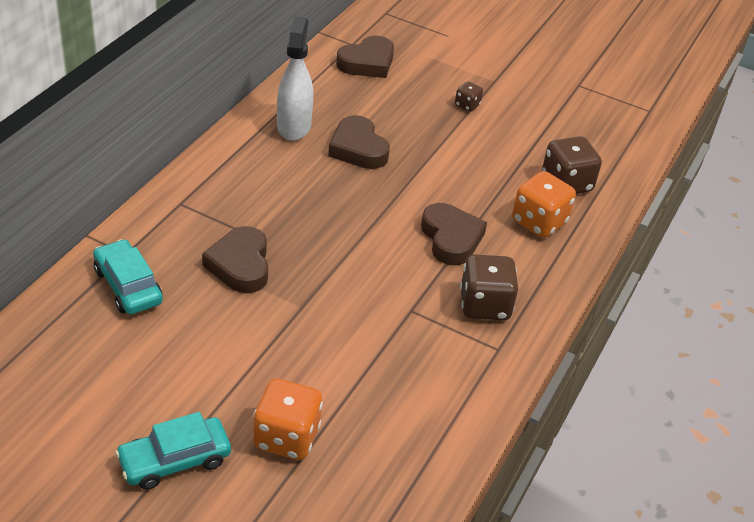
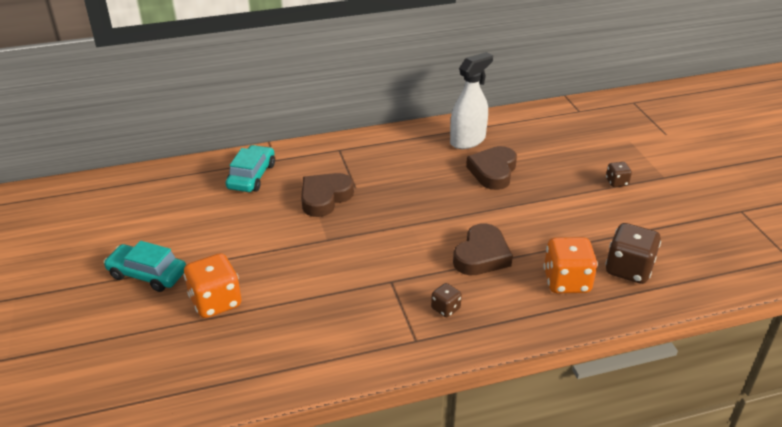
camera: 50 degrees right, 5 degrees down
(367, 63) = (574, 126): brown heart -> none
(485, 305) = (445, 308): brown dice -> brown dice, size x0.52

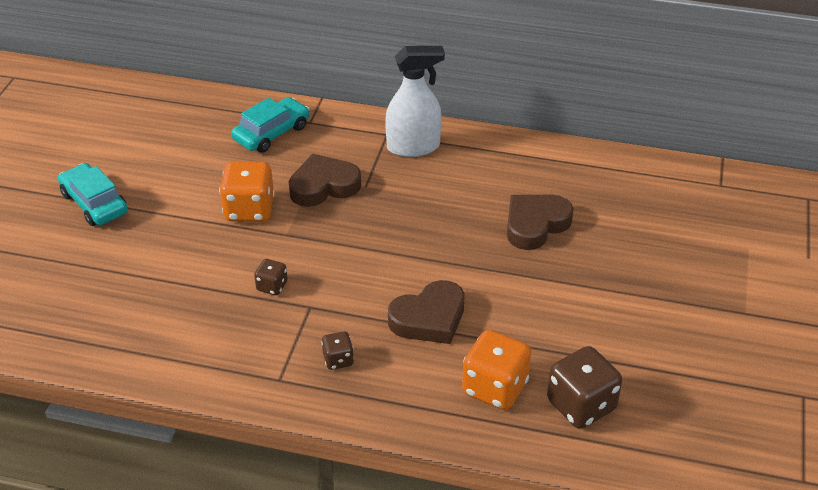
camera: 30 degrees right, 5 degrees up
(216, 302) = (130, 257): orange dice -> orange dice (249, 210)
(468, 140) = (542, 174): white spray bottle -> white spray bottle (413, 147)
(616, 182) = (675, 295): brown dice -> brown dice (272, 286)

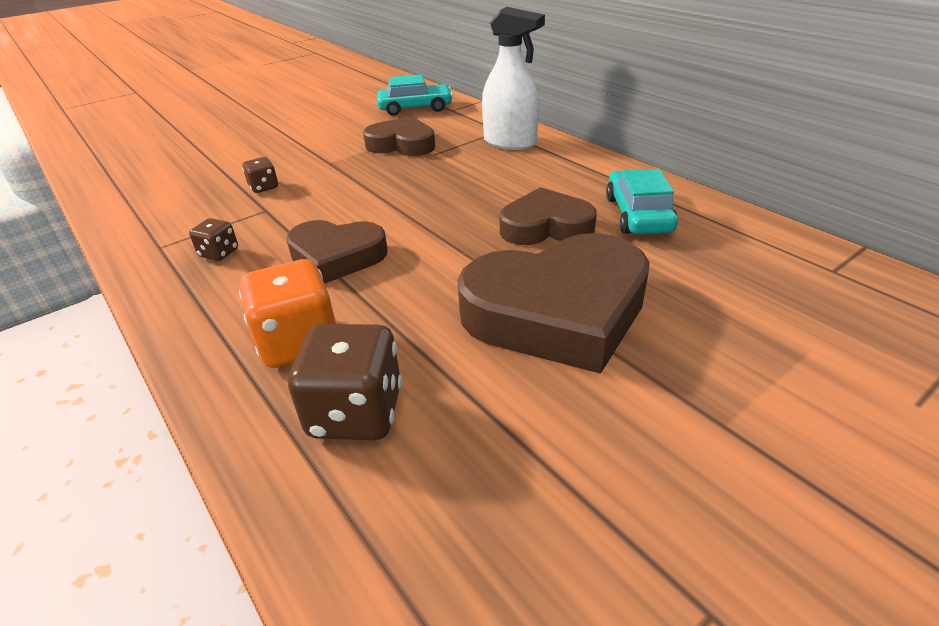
camera: 40 degrees right, 5 degrees down
(94, 203) = (249, 111): turquoise car -> turquoise car (638, 214)
(249, 210) = (329, 141): orange dice -> none
(612, 288) = (557, 312): none -> brown heart

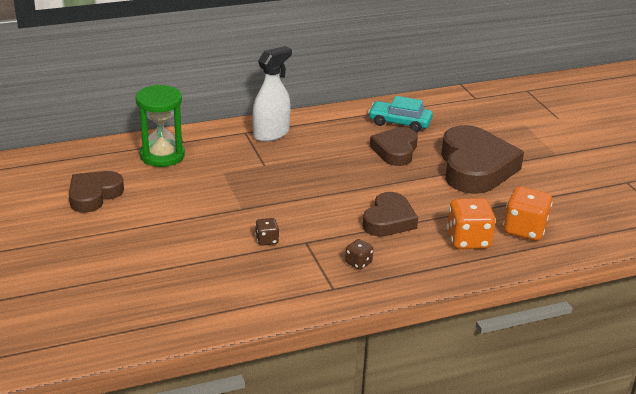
camera: 75 degrees left, 5 degrees down
(356, 413) = (524, 230): brown dice -> orange dice
(402, 144) = (236, 174): brown heart -> brown heart (94, 195)
(415, 108) = (162, 155): turquoise car -> green hourglass

